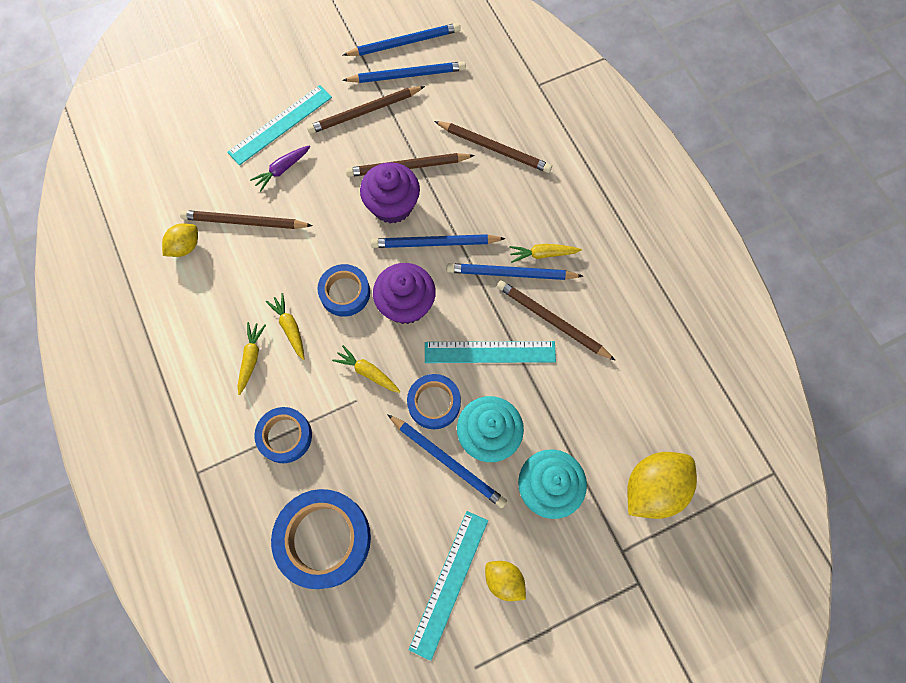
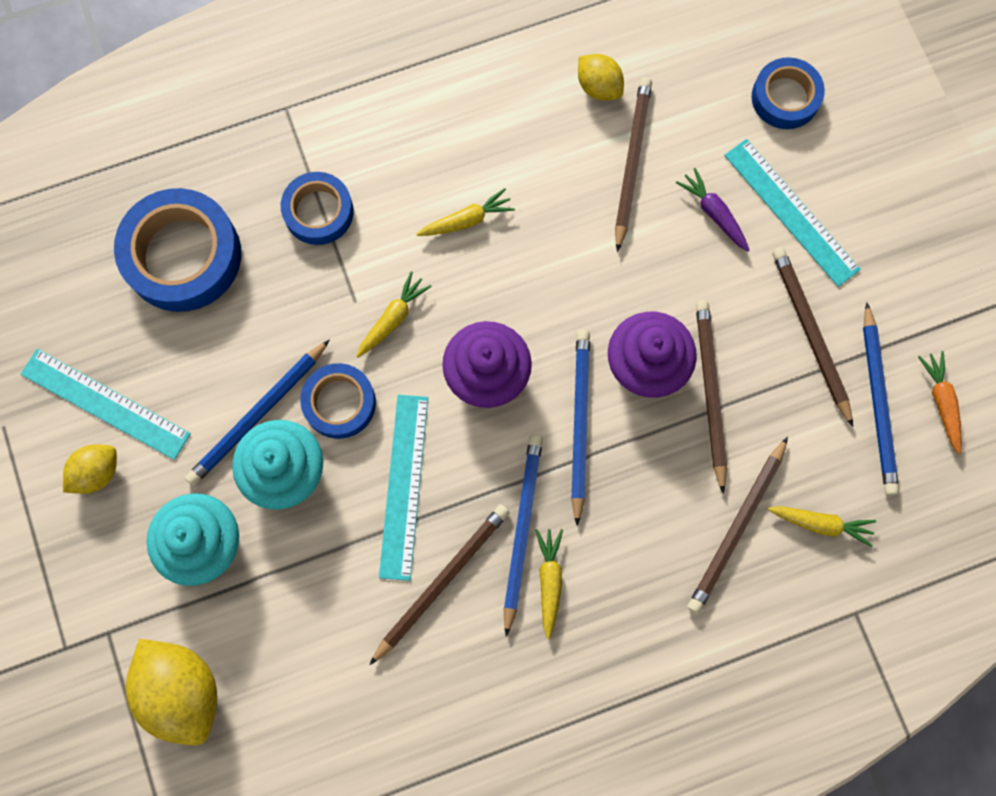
camera: 95 degrees right, 5 degrees up
(251, 358) = (428, 171): yellow carrot -> yellow carrot (820, 524)
(345, 293) = (512, 293): blue tape -> blue tape (785, 98)
(404, 42) = (941, 402): blue pencil -> orange carrot

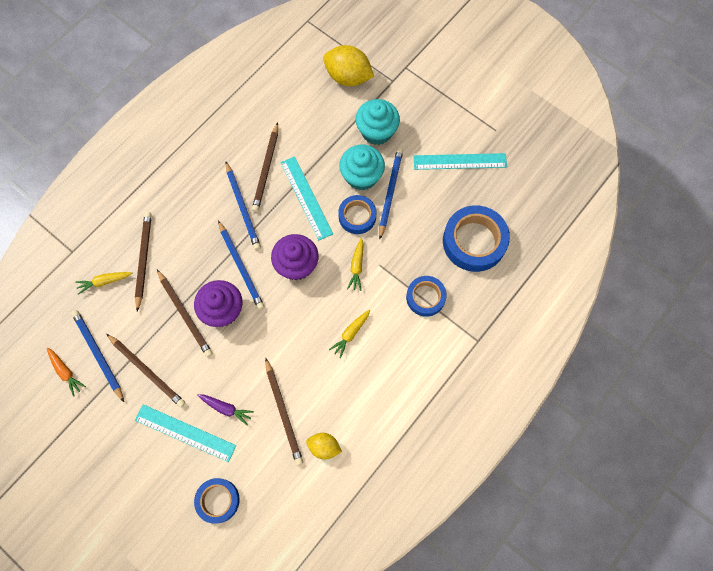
camera: 150 degrees right, 5 degrees down
(97, 472) = (442, 134): yellow lemon -> none
(549, 581) = (219, 193): yellow carrot -> none

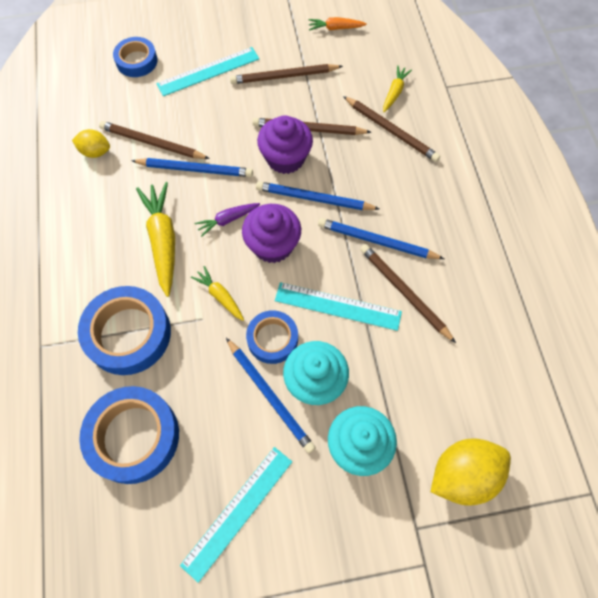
camera: 130 degrees right, 5 degrees down
(98, 354) = (330, 54): blue pencil -> blue pencil (195, 169)
(226, 408) = (198, 108): purple carrot -> purple carrot (227, 220)
(324, 447) = (95, 152): yellow lemon -> yellow lemon turned 45 degrees clockwise
(351, 333) = (163, 241): yellow carrot -> yellow carrot, size x1.84
(425, 297) = (128, 334): blue tape -> blue tape, size x1.67

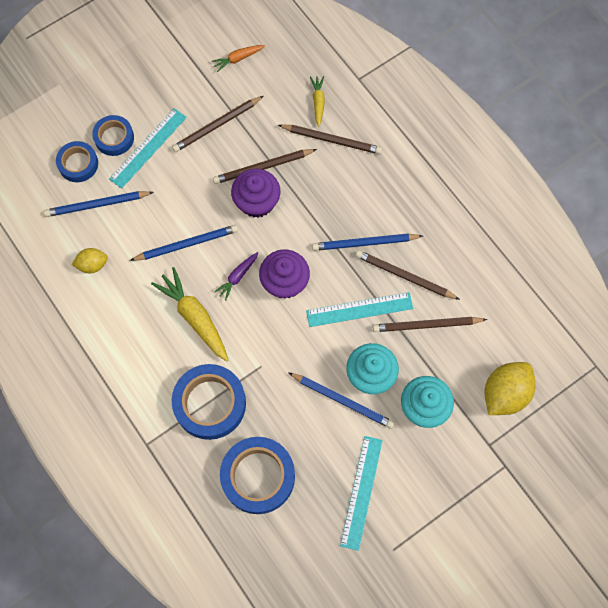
camera: 25 degrees left, 5 degrees up
(152, 143) = (137, 236): brown pencil -> brown pencil (426, 325)
(220, 296) = (265, 342): yellow carrot -> none
(272, 339) = (323, 357): blue tape -> blue tape (114, 138)
(314, 199) = (298, 228): blue pencil -> blue pencil (97, 205)

